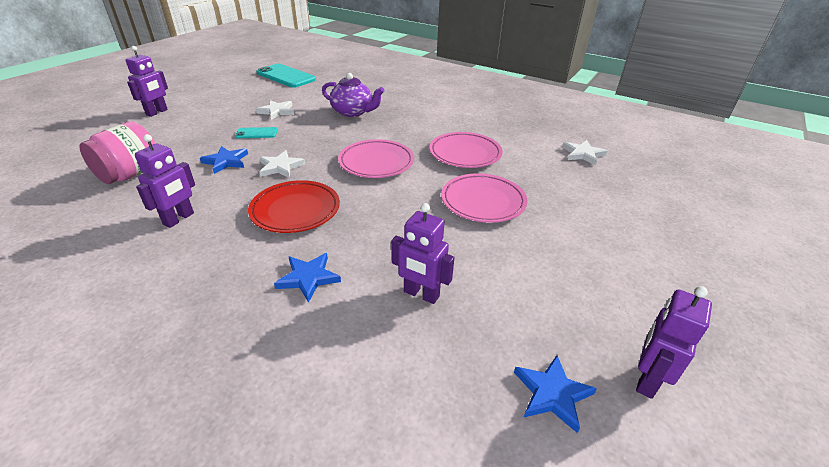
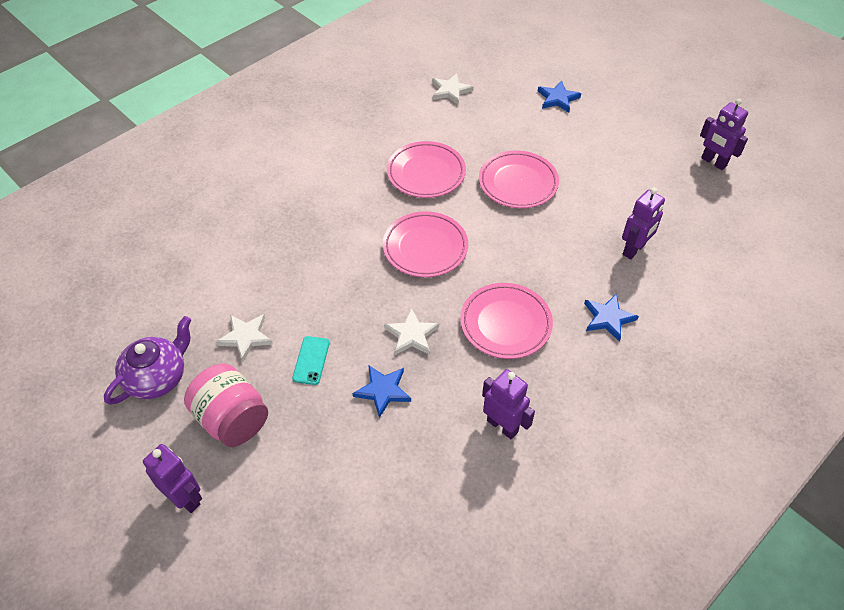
camera: 75 degrees left, 15 degrees up
(130, 174) = (389, 494): pink jar -> pink jar (232, 419)
(286, 76) = (101, 323): turquoise phone -> none
(295, 210) = (505, 324): red plate -> pink plate
(353, 112) = (282, 253): purple teapot -> purple teapot (157, 377)
(552, 394) = (722, 206): blue star -> blue star (557, 99)

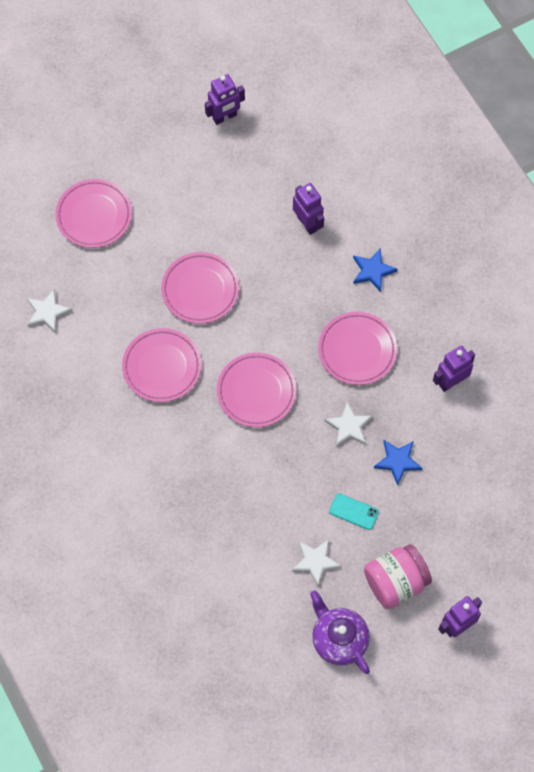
camera: 75 degrees left, 15 degrees up
(557, 99) = (94, 216): blue star -> pink plate

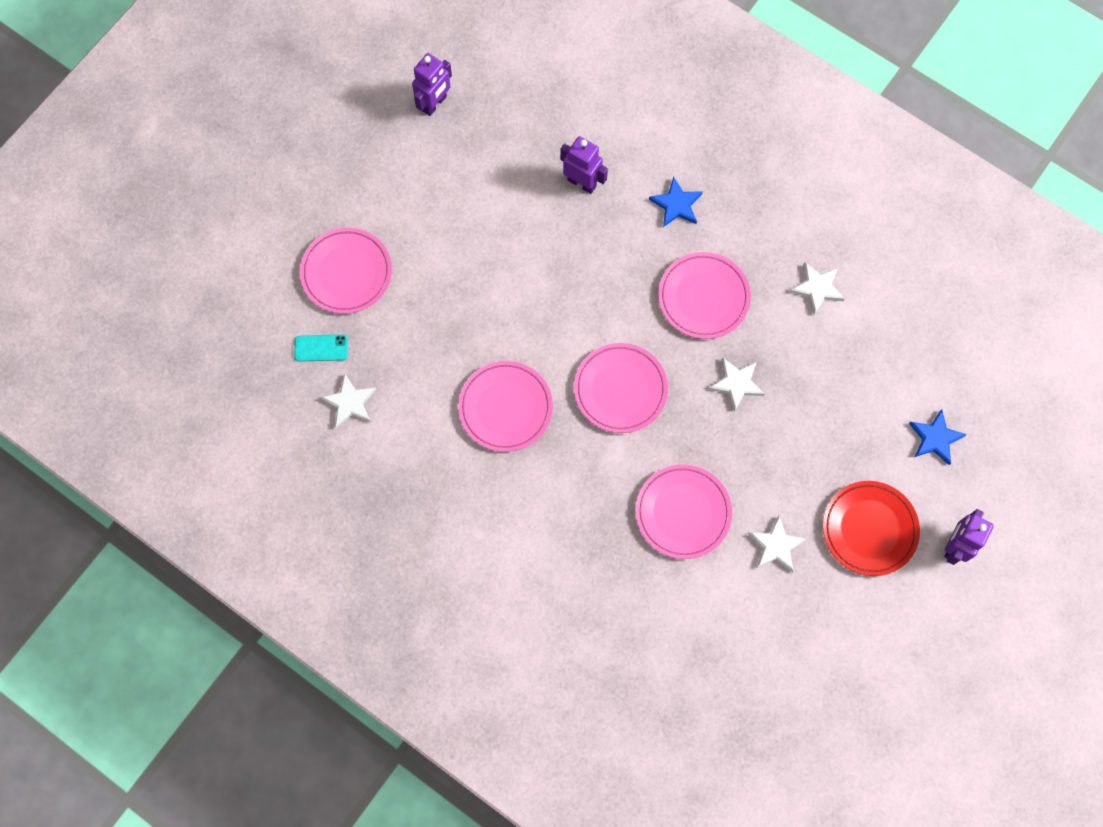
camera: 25 degrees left, 5 degrees up
(200, 290) = (504, 305): pink plate -> pink plate (683, 513)
(339, 639) = (842, 618): purple teapot -> none
(353, 511) = (788, 473): turquoise phone -> turquoise phone (321, 348)
(395, 582) = (869, 529): pink jar -> red plate
(397, 461) = (806, 398): blue star -> blue star (935, 438)
(451, 381) = (817, 288): purple robot -> white star

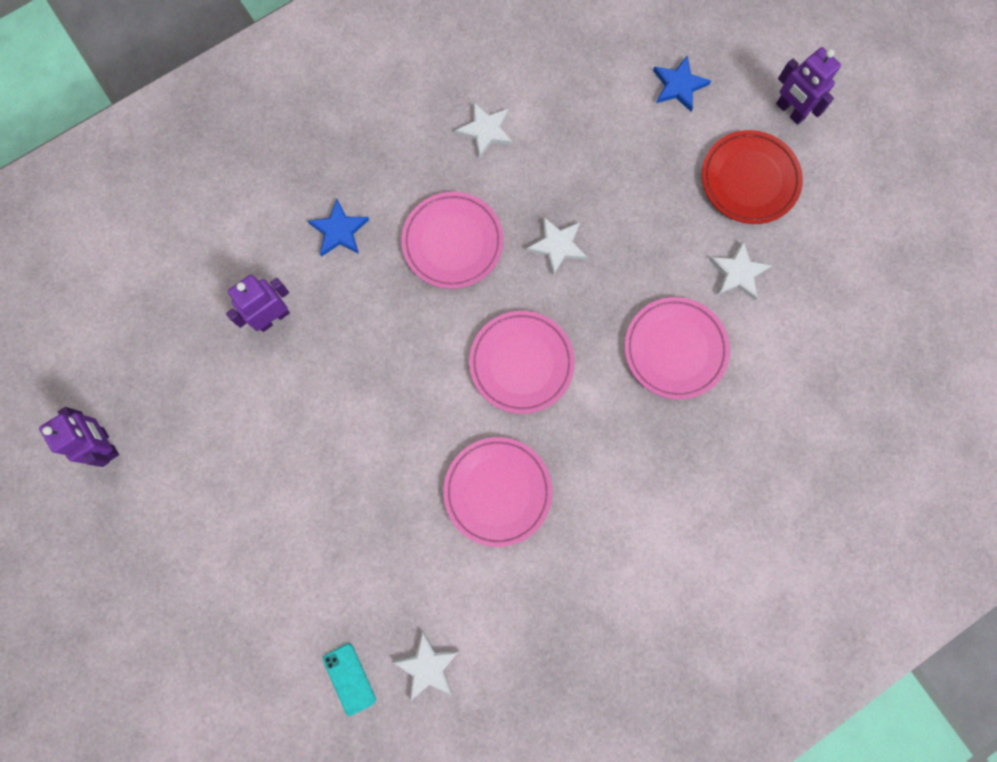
camera: 70 degrees left, 5 degrees up
(321, 348) = (349, 679): turquoise phone -> turquoise phone turned 45 degrees counterclockwise
(347, 273) = (270, 617): pink plate -> none

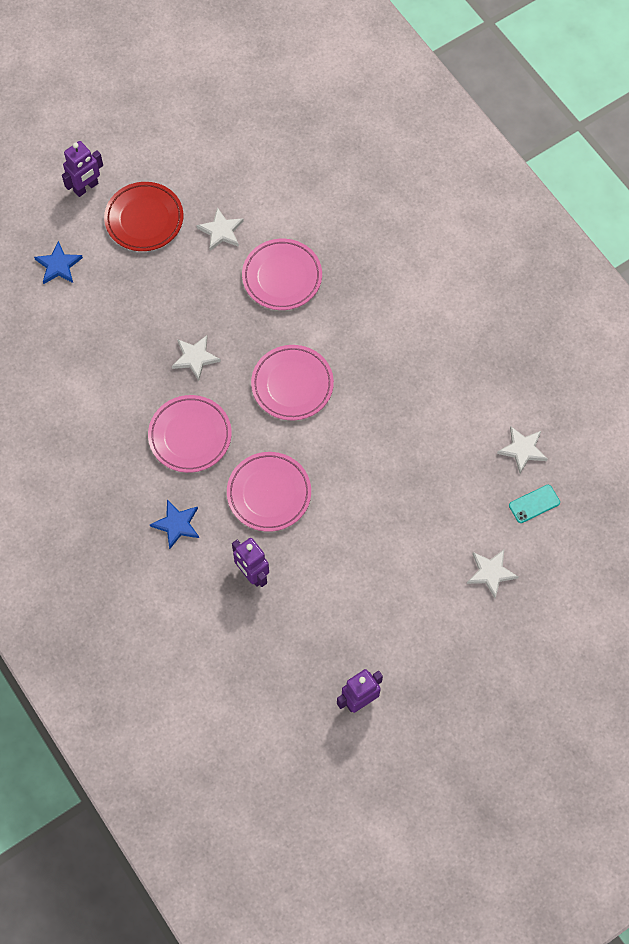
camera: 90 degrees left, 10 degrees down
(486, 131) = (91, 411): white star -> white star (491, 573)
(497, 491) = (393, 402): pink plate -> pink plate (269, 493)

